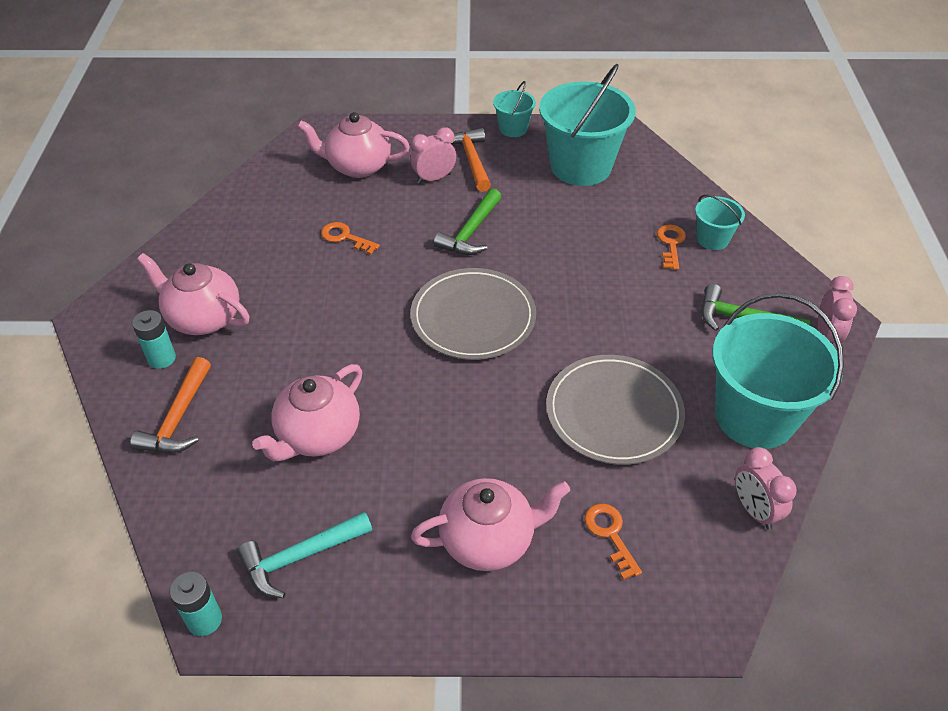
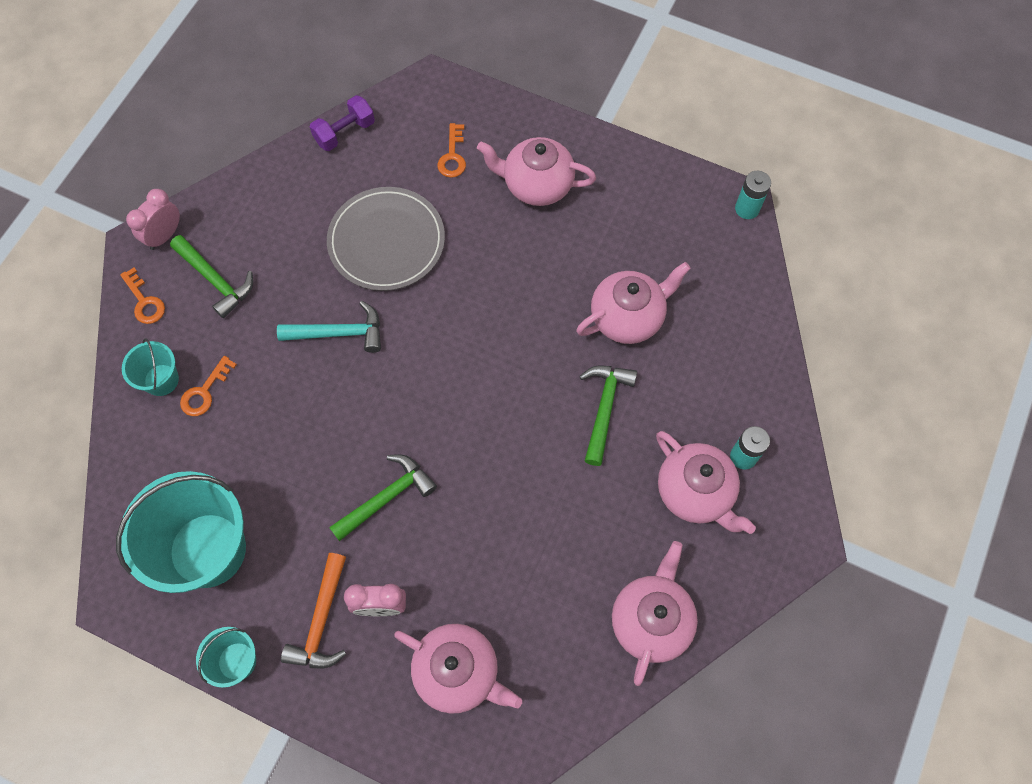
camera: 155 degrees left, 20 degrees up
(178, 418) = (738, 382): orange hammer -> none
(220, 232) = (651, 620): none -> pink teapot
(300, 557) = (671, 225): turquoise hammer -> turquoise hammer (339, 333)
(311, 349) = (604, 409): none -> green hammer
(345, 237) = (519, 548): orange key -> orange key (144, 301)
(473, 317) = (444, 383): grey plate -> none
(754, 417) = (285, 194): turquoise bucket -> none
(754, 510) = (345, 132): pink clock -> purple dumbbell

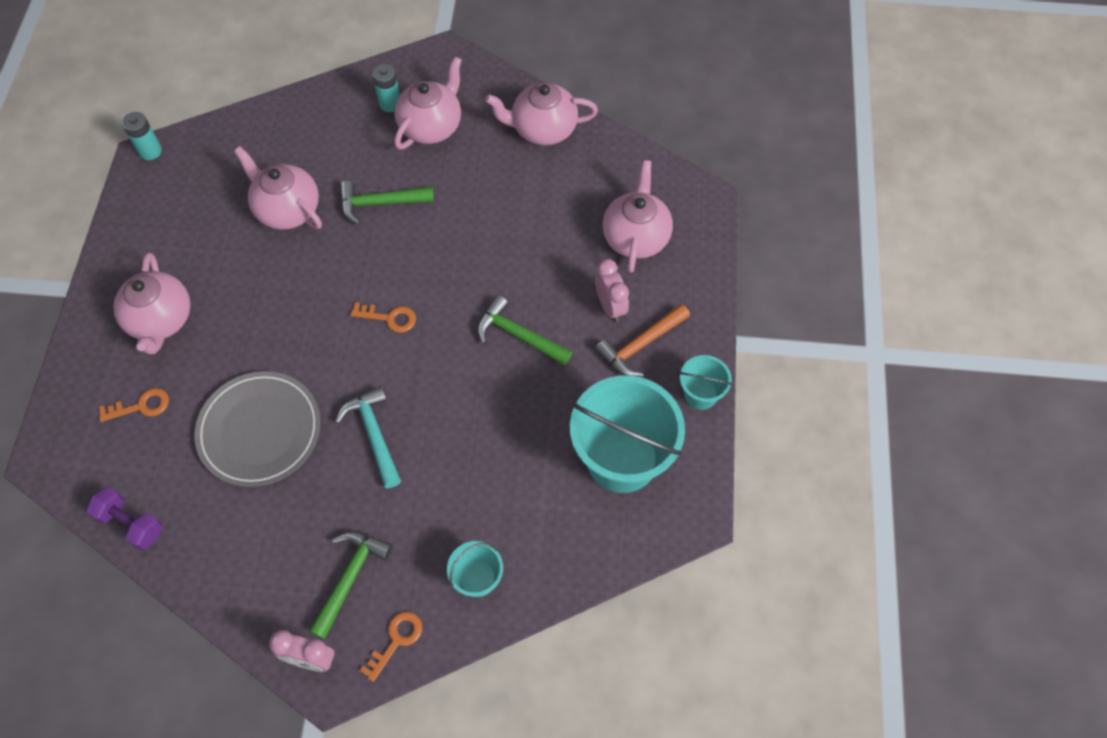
camera: 110 degrees left, 5 degrees down
(205, 391) = (475, 531): orange key -> orange key (389, 318)
(321, 620) = (640, 345): orange hammer -> orange hammer turned 150 degrees clockwise

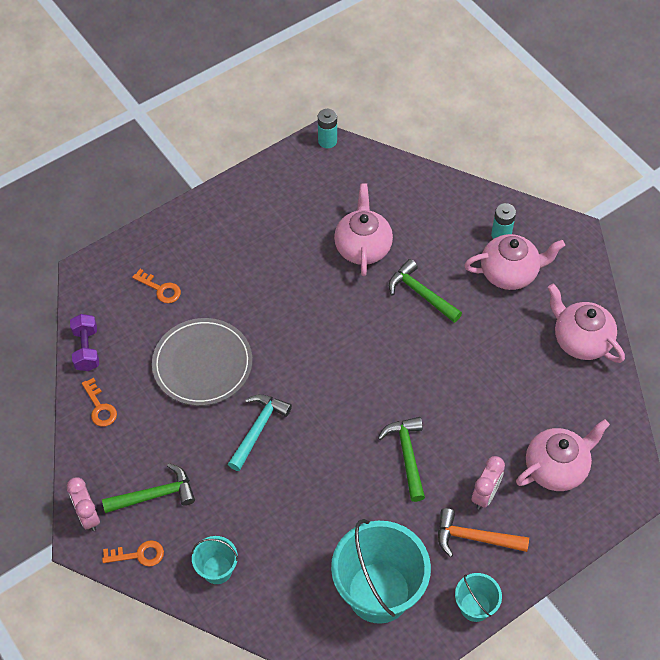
camera: 50 degrees right, 5 degrees down
(161, 320) = (223, 249): pink teapot -> none
(389, 318) = (345, 369): orange key -> orange key (100, 407)

